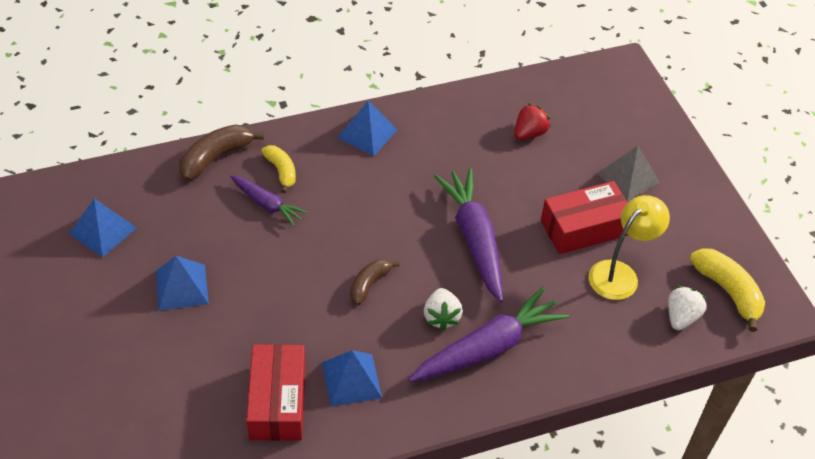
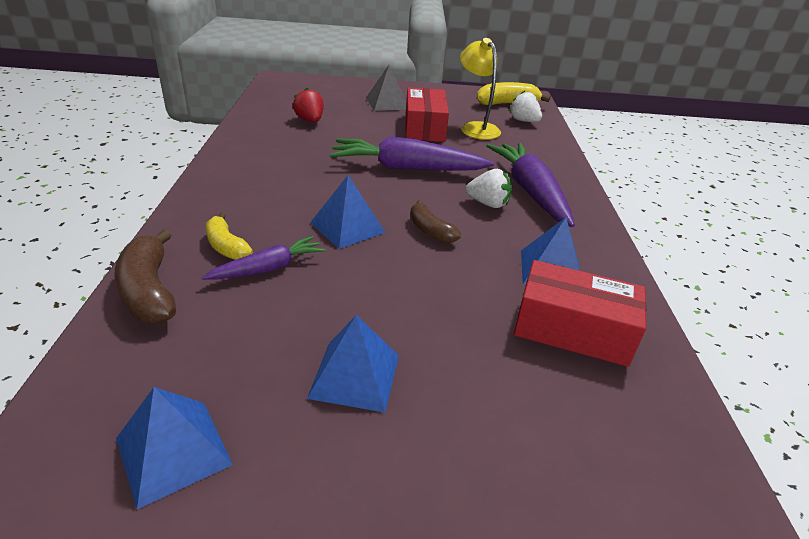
camera: 70 degrees left, 15 degrees down
(281, 171) = (226, 246): yellow banana -> yellow banana turned 120 degrees counterclockwise
(367, 133) = (229, 184): blue pyramid -> blue pyramid (347, 227)

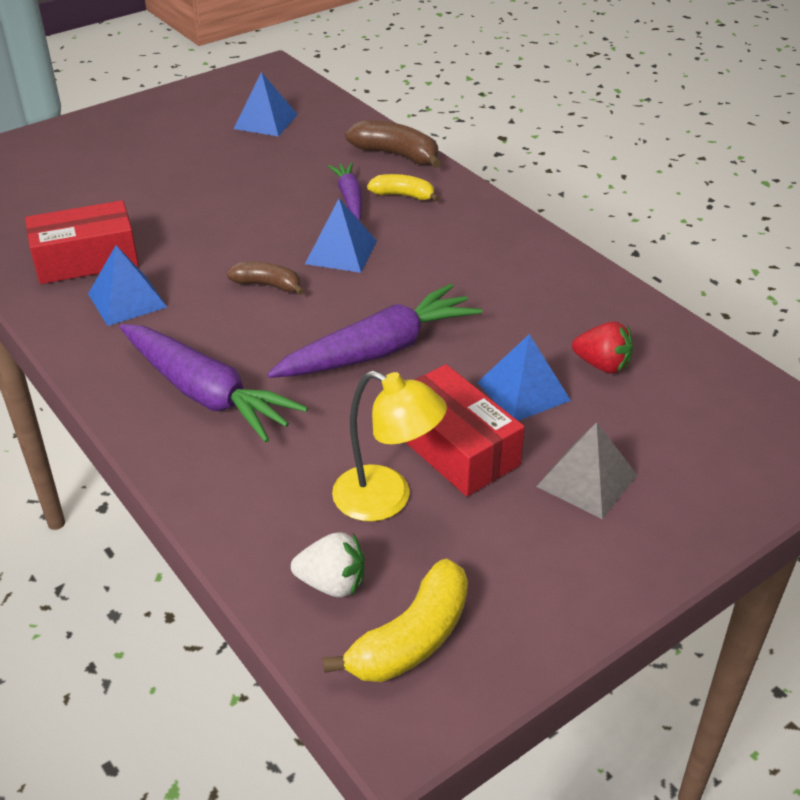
camera: 145 degrees right, 5 degrees up
(268, 268) = (349, 197): purple carrot -> purple carrot turned 150 degrees clockwise
(355, 376) = (214, 175): blue pyramid -> blue pyramid (523, 391)
(488, 204) = (240, 347): white strawberry -> none

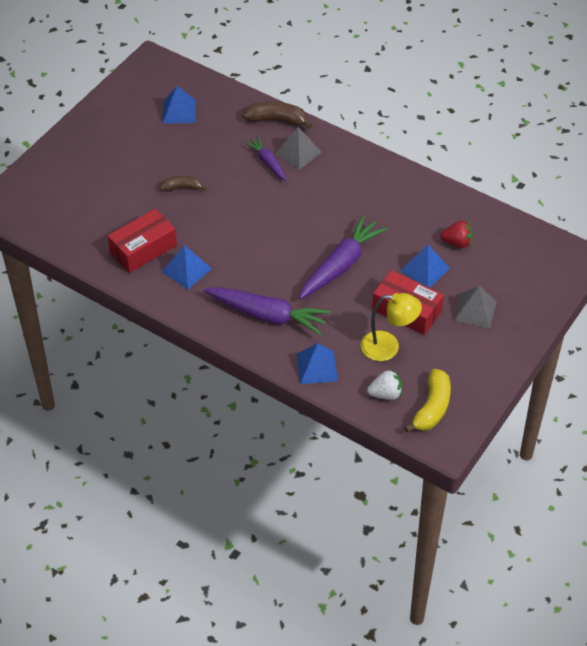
camera: 20 degrees left, 10 degrees up
(268, 285) = (258, 239): brown banana -> brown banana (182, 188)
(341, 252) = (285, 205): blue pyramid -> blue pyramid (317, 367)
(403, 195) = (298, 152): yellow banana -> grey pyramid

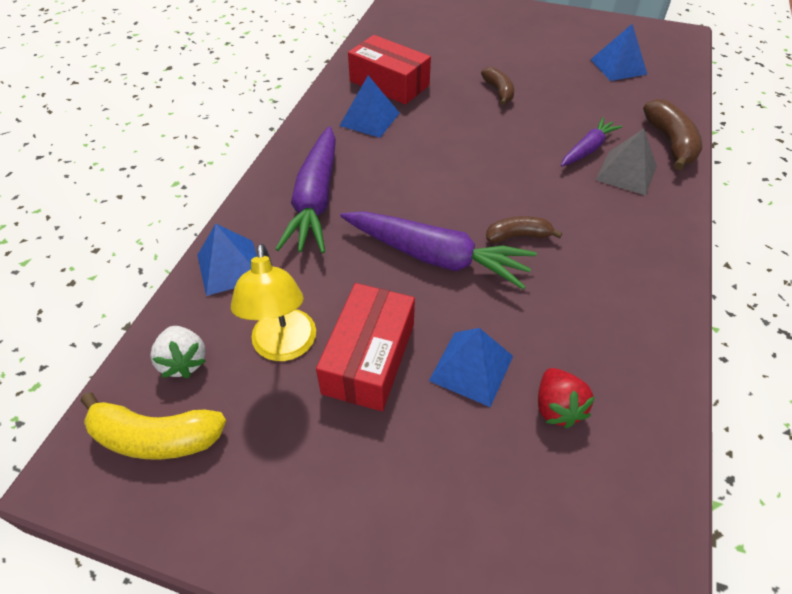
camera: 75 degrees right, 0 degrees up
(336, 222) = (518, 236): none -> brown banana
(475, 310) = (401, 470): grey pyramid -> none

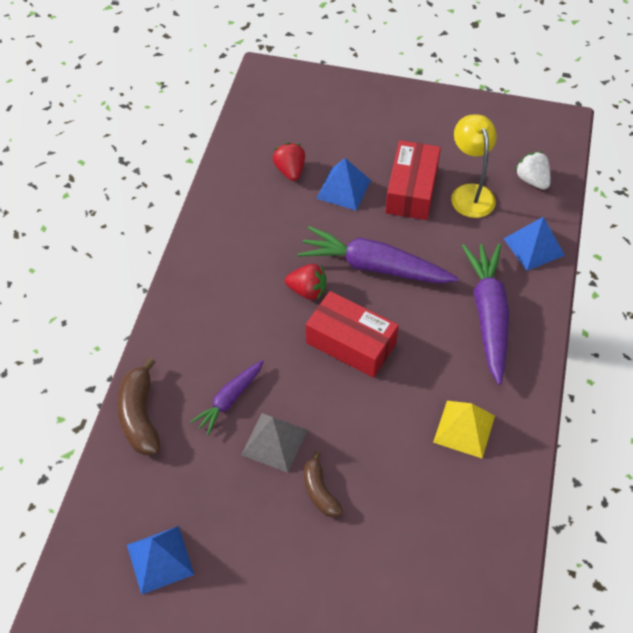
camera: 175 degrees right, 5 degrees up
(156, 437) = (526, 140): yellow banana -> none
(369, 119) = (464, 428): blue pyramid -> yellow pyramid
(389, 83) = (455, 497): red box -> red box (351, 343)
(518, 236) = (307, 291): brown banana -> red strawberry
(626, 173) = (197, 369): grey pyramid -> grey pyramid (274, 442)

